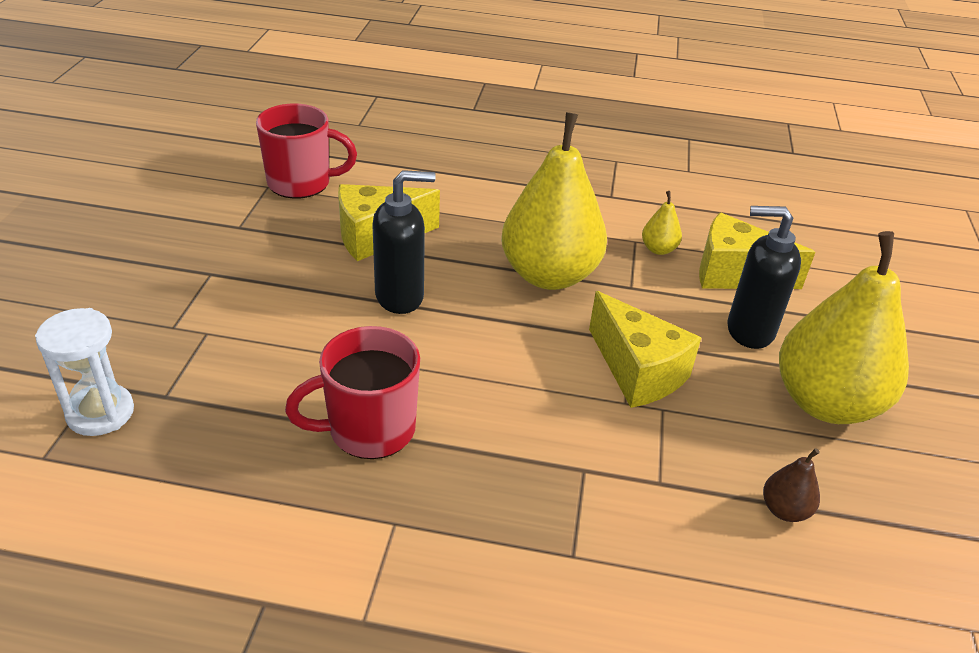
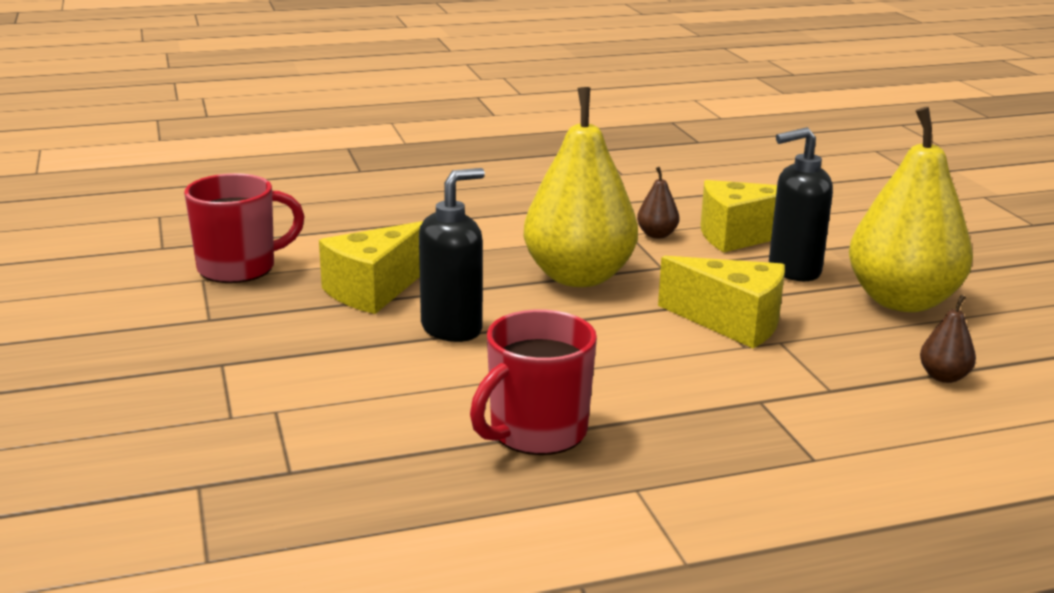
camera: 25 degrees left, 15 degrees down
(100, 413) = (231, 506): white hourglass -> none
(658, 249) = (657, 235): yellow pear -> brown pear

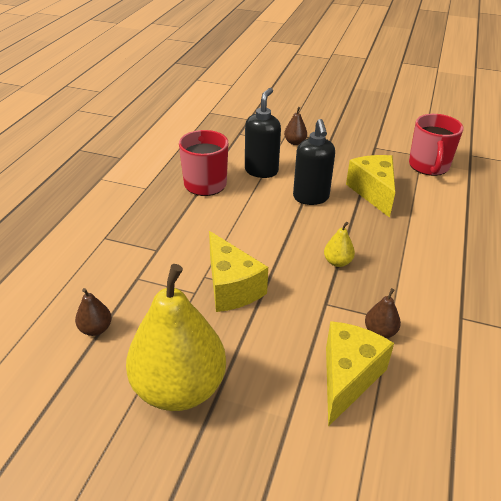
camera: 125 degrees right, 15 degrees up
(267, 395) = (295, 142): none -> brown pear
(579, 277) = (337, 262): yellow pear -> yellow pear, size x0.40
(732, 322) = (231, 287): yellow cheese -> yellow cheese turned 90 degrees counterclockwise
(793, 271) = (269, 364): black soap dispenser -> black soap dispenser (261, 171)

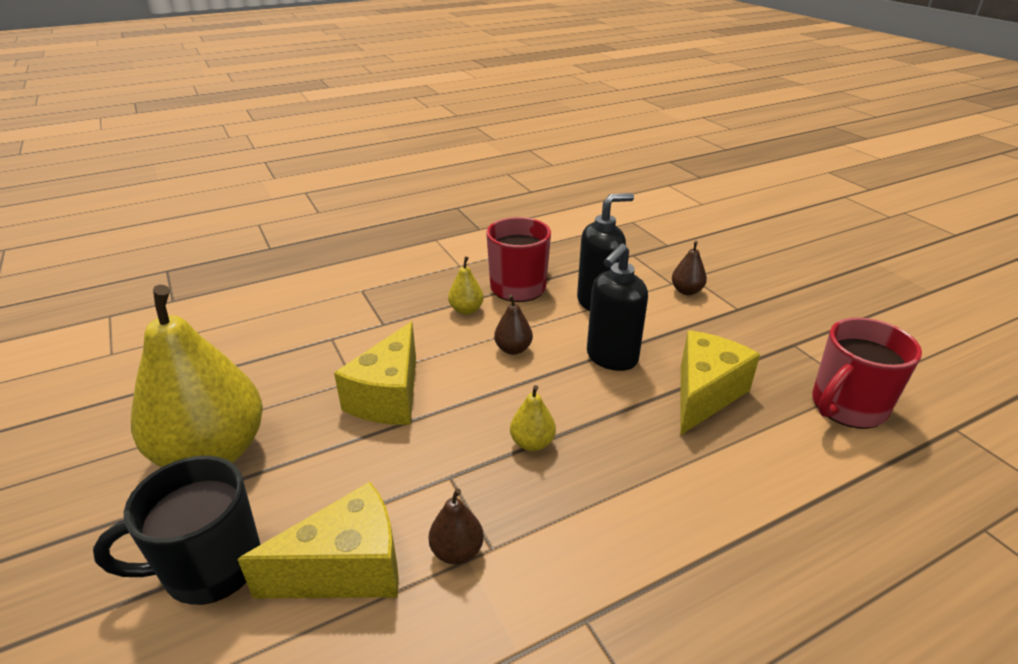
camera: 45 degrees right, 5 degrees down
(95, 329) = (240, 360): brown pear -> brown pear (513, 349)
(195, 213) = (466, 310): none -> yellow pear
(283, 434) = (210, 566): none -> black mug

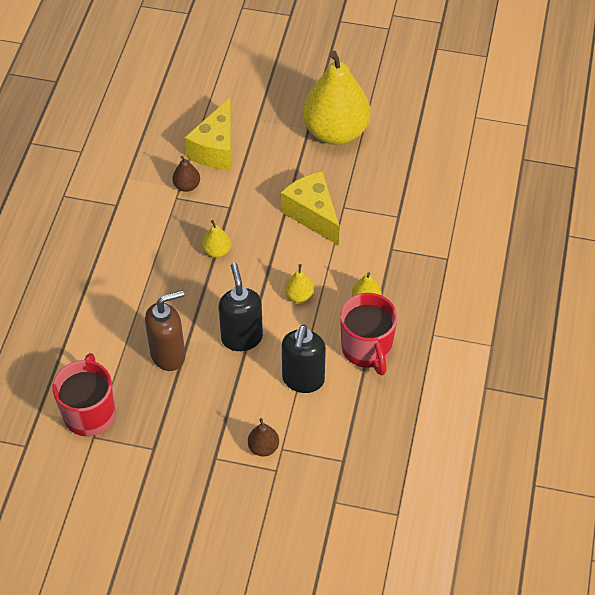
camera: 130 degrees right, 20 degrees up
(210, 566) = (261, 110): black mug -> none
(513, 349) = (299, 296): brown pear -> yellow pear
(705, 394) = (168, 355): yellow cheese -> brown soap dispenser

